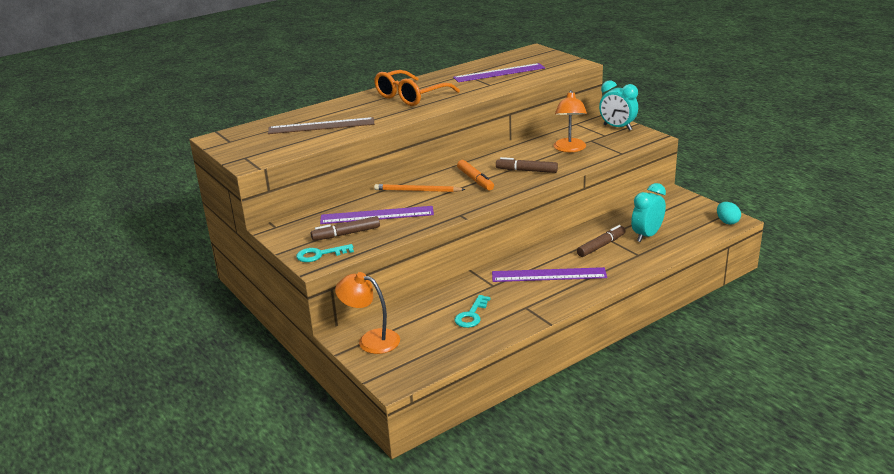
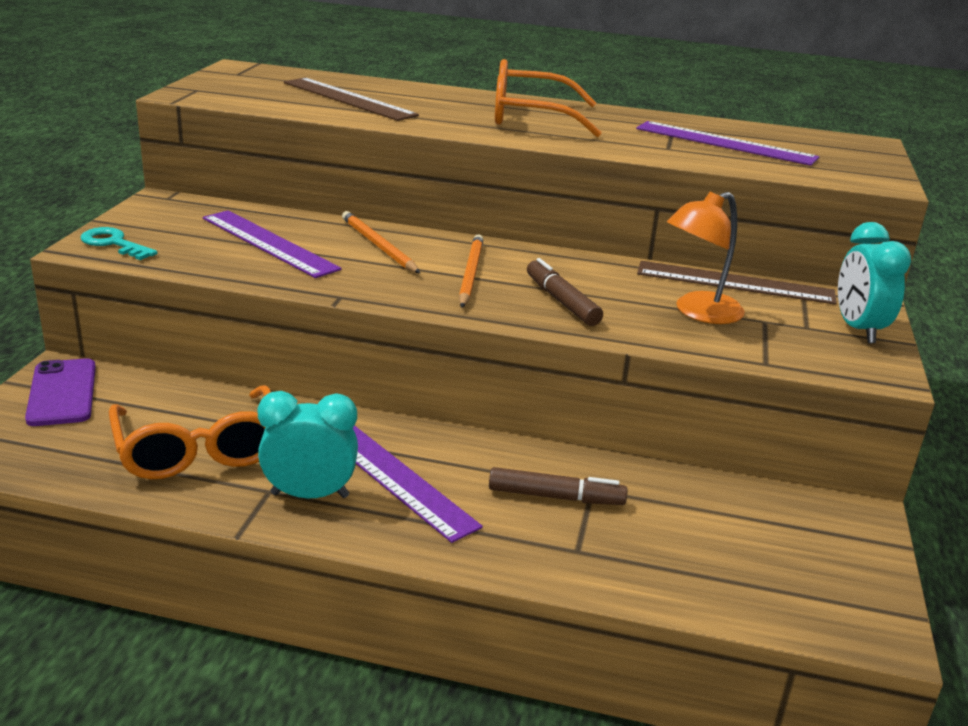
camera: 45 degrees right, 0 degrees up
(346, 234) = (190, 241): brown marker -> none
(371, 340) = (62, 393): orange lamp -> purple phone
(471, 315) = (198, 449): turquoise key -> orange glasses
(475, 180) = (470, 273): orange marker -> orange pencil
(554, 132) = (735, 283): none -> brown ruler
(647, 236) = (659, 536): turquoise clock -> turquoise clock (310, 495)
(727, 222) = (859, 624): turquoise egg -> none

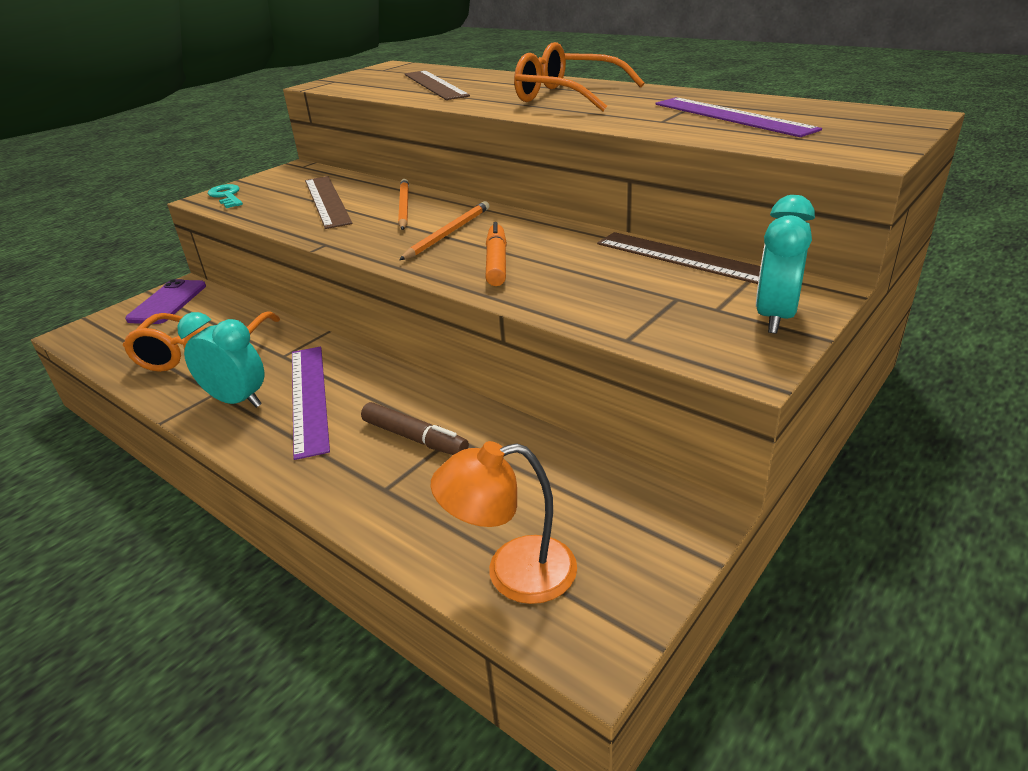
camera: 30 degrees right, 5 degrees up
(268, 243) = (327, 201): purple ruler -> brown ruler
(561, 301) = (496, 262): brown marker -> orange marker
(698, 312) = (615, 284): orange lamp -> orange lamp (513, 572)

